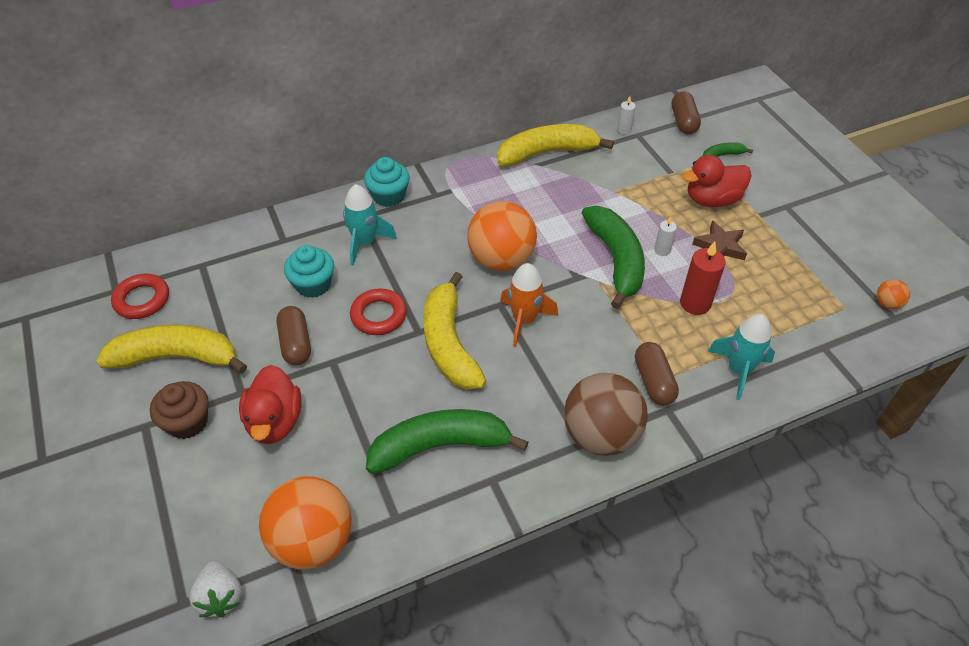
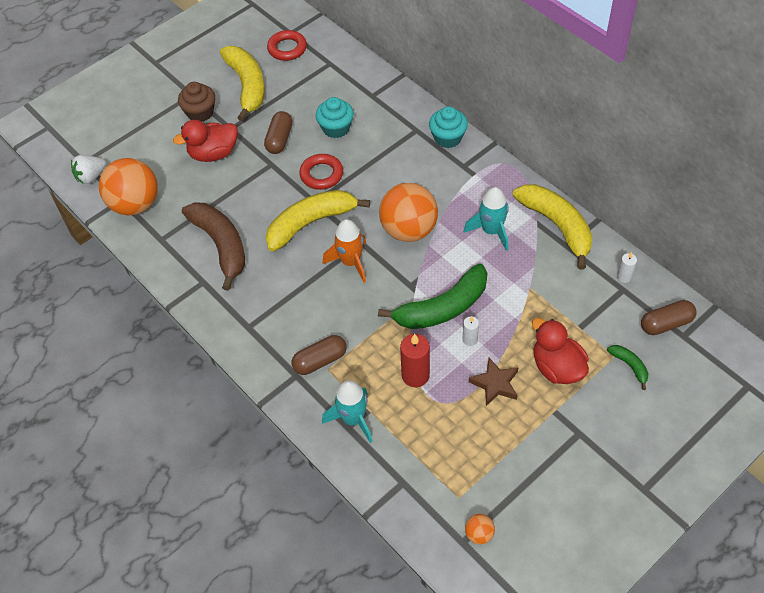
camera: 75 degrees right, 5 degrees up
(296, 343) = (279, 139): brown capsule -> brown capsule turned 45 degrees counterclockwise
(365, 242) = (390, 141): turquoise rocket -> turquoise rocket (491, 231)
(440, 446) = (221, 245): green banana -> brown banana
(600, 435) = (258, 336): brown ball -> none

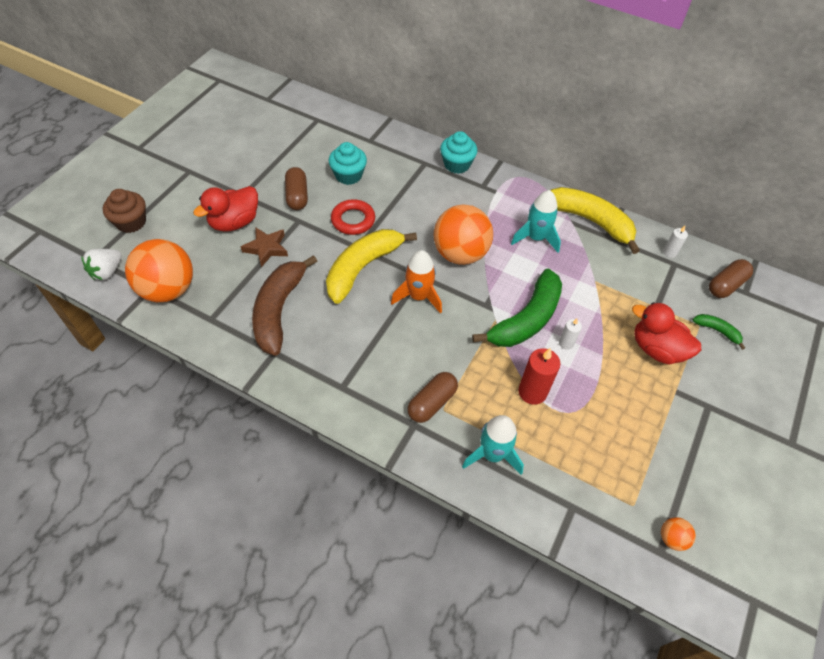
camera: 25 degrees left, 0 degrees up
(200, 112) = (205, 186): brown cupcake -> brown cupcake (131, 222)
(221, 245) = (279, 310): brown banana -> brown banana turned 120 degrees counterclockwise
(247, 86) = (244, 153): yellow banana -> none
(287, 48) = (270, 113): red ring -> none
(495, 384) = (610, 380): brown star -> brown star (266, 248)

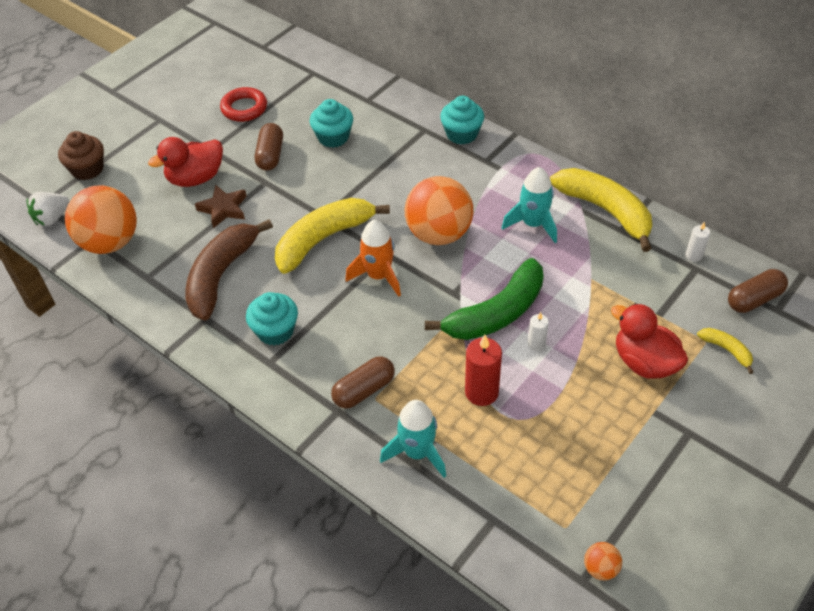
camera: 15 degrees right, 5 degrees down
(340, 357) = (275, 331): none -> turquoise cupcake
(353, 220) = (326, 187): red ring -> red ring (244, 108)
(717, 331) = (726, 350): green banana -> yellow banana

